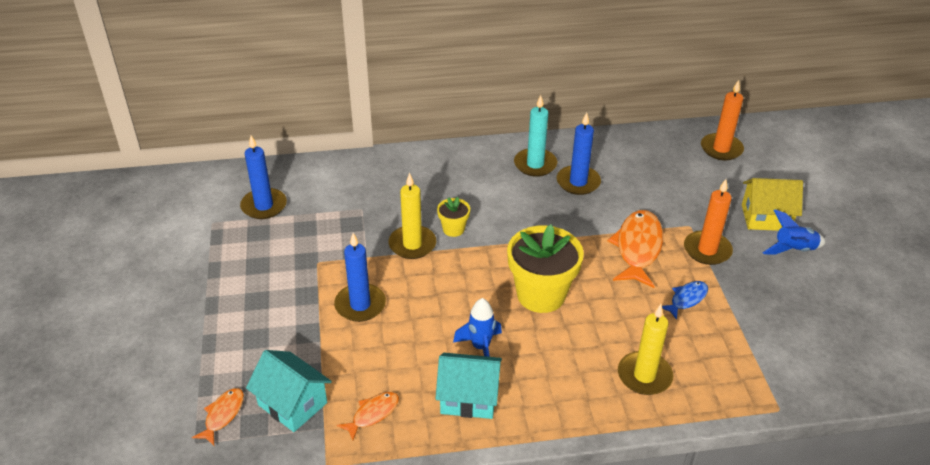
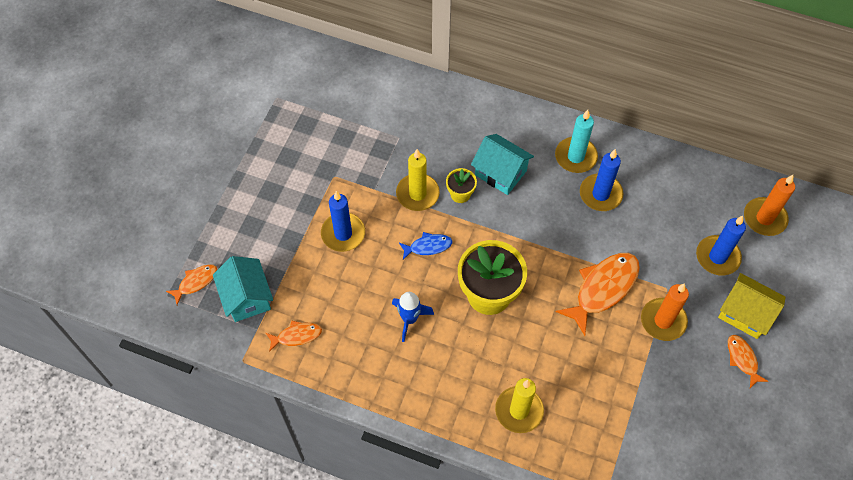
camera: 30 degrees right, 20 degrees up
(264, 206) = (324, 98): blue candle -> blue candle (717, 257)
(468, 398) = (373, 358): turquoise house -> turquoise house (500, 173)
(686, 299) = (607, 359): blue fish -> blue fish (428, 246)
(793, 250) = (742, 359): blue rocket -> orange fish

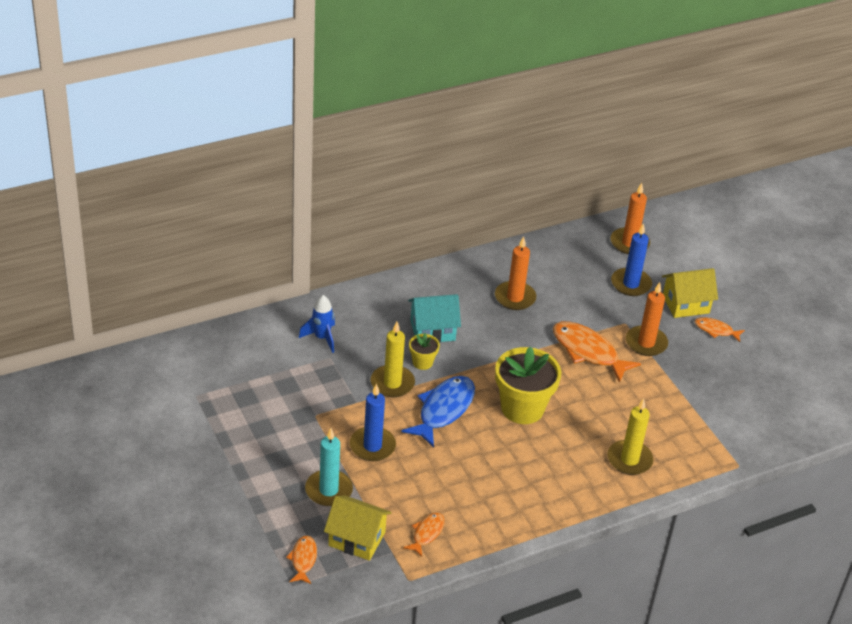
camera: 50 degrees left, 20 degrees down
(247, 297) = (357, 539): turquoise house -> yellow house
(409, 319) = (490, 462): blue rocket -> blue rocket (322, 338)
(428, 246) = (443, 410): blue fish -> blue fish, size x1.87
(575, 157) = (469, 286): turquoise candle -> turquoise candle (328, 490)
(600, 194) = (515, 298): blue candle -> orange candle
(603, 289) = (588, 352): orange fish -> orange fish turned 45 degrees counterclockwise

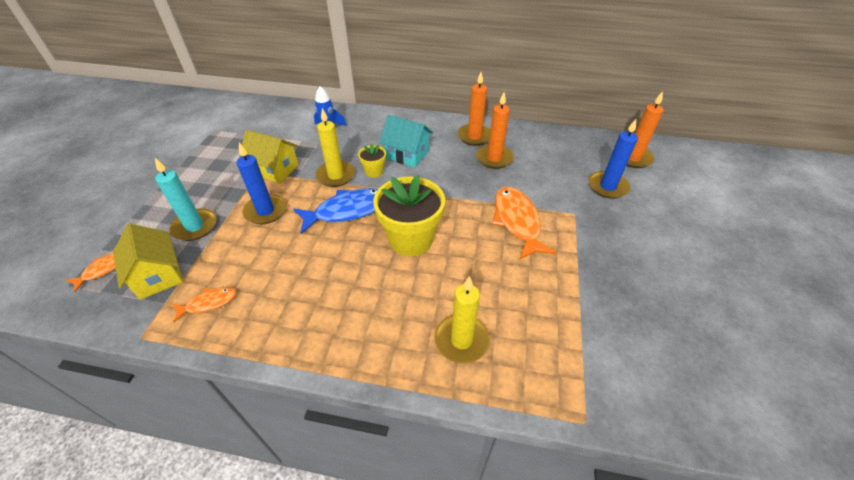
camera: 40 degrees right, 5 degrees up
(646, 343) = (581, 238): orange candle -> orange candle (474, 136)
(685, 304) = (651, 223): yellow house -> yellow house (274, 169)
(716, 330) = (668, 259): orange fish -> none

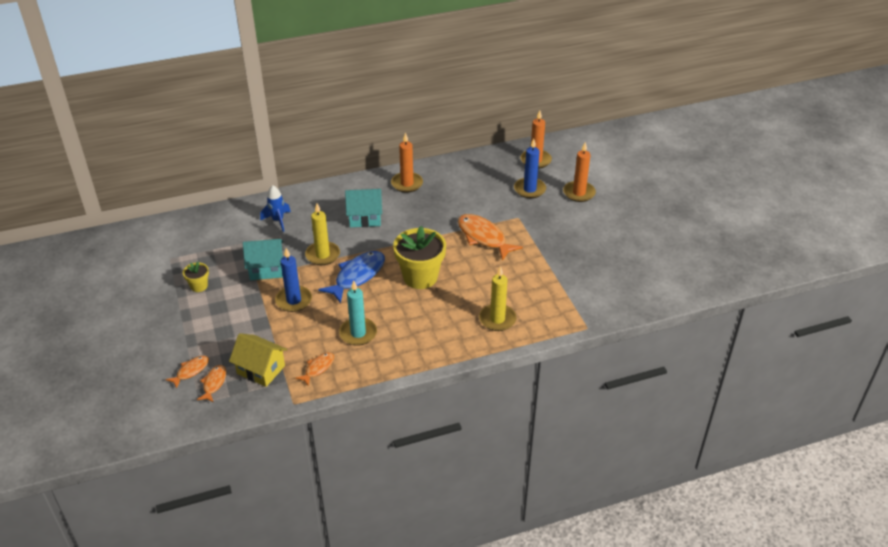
camera: 30 degrees left, 5 degrees down
(103, 244) = (191, 371): none -> orange fish
(195, 227) = (250, 332): turquoise candle -> turquoise candle (358, 333)
(274, 169) = (266, 269): yellow house -> turquoise house
(374, 171) = (350, 241): yellow flower pot -> yellow flower pot (199, 286)
(494, 158) = (435, 197): orange candle -> orange candle (579, 193)

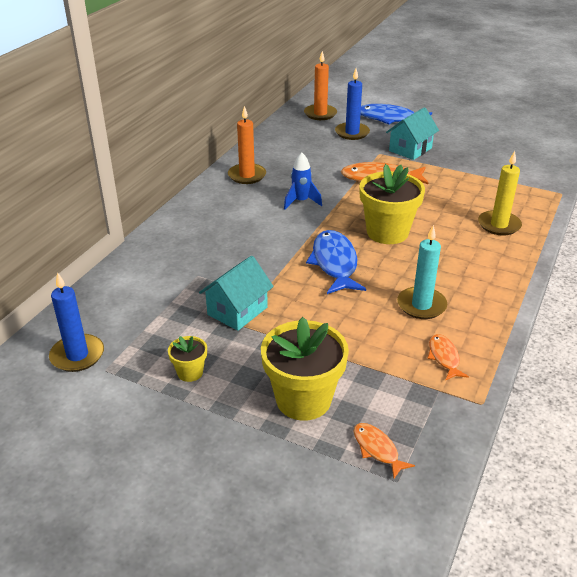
camera: 45 degrees left, 5 degrees down
(191, 371) = (331, 458): orange fish -> none
(222, 336) = (303, 399): none -> yellow flower pot
(261, 370) = (398, 399): yellow house -> none
(278, 220) = (173, 265): blue rocket -> blue rocket (301, 202)
(294, 300) = (314, 319): blue candle -> blue candle (77, 355)
(322, 255) = (272, 266): yellow candle -> none
(365, 218) = (257, 218): turquoise house -> turquoise house (410, 149)
(579, 193) = (390, 119): orange candle -> blue fish

